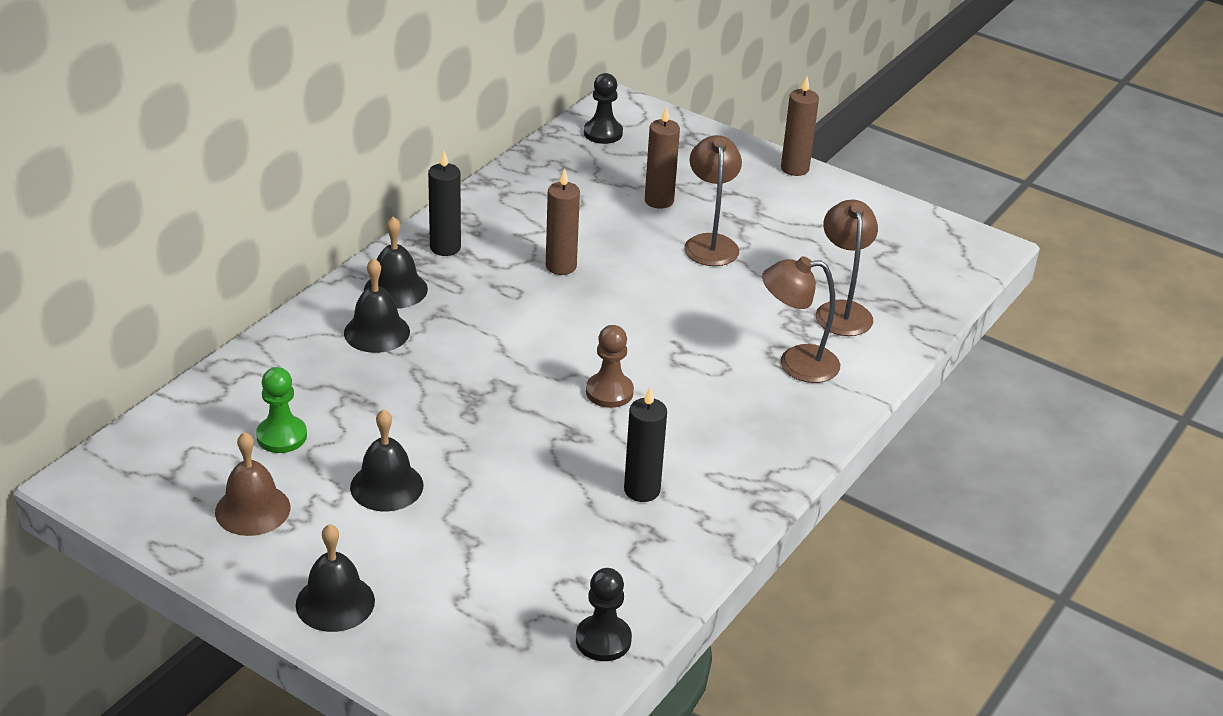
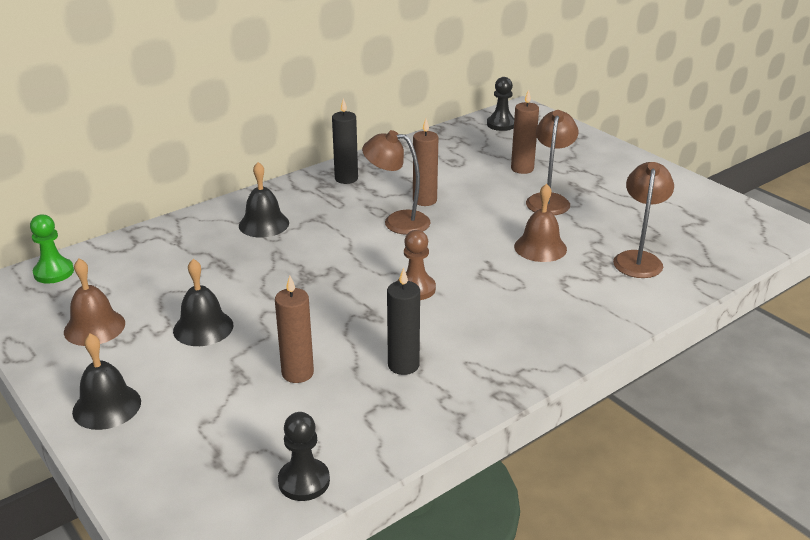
camera: 20 degrees right, 5 degrees down
(281, 436) = (150, 281): green pawn -> green pawn (54, 272)
(395, 289) = (294, 199): black bell -> none
(727, 313) = (540, 247): none -> brown bell
(794, 168) = (639, 160): brown candle -> brown candle (297, 373)
(796, 364) = (582, 291): brown lamp -> brown lamp (397, 221)

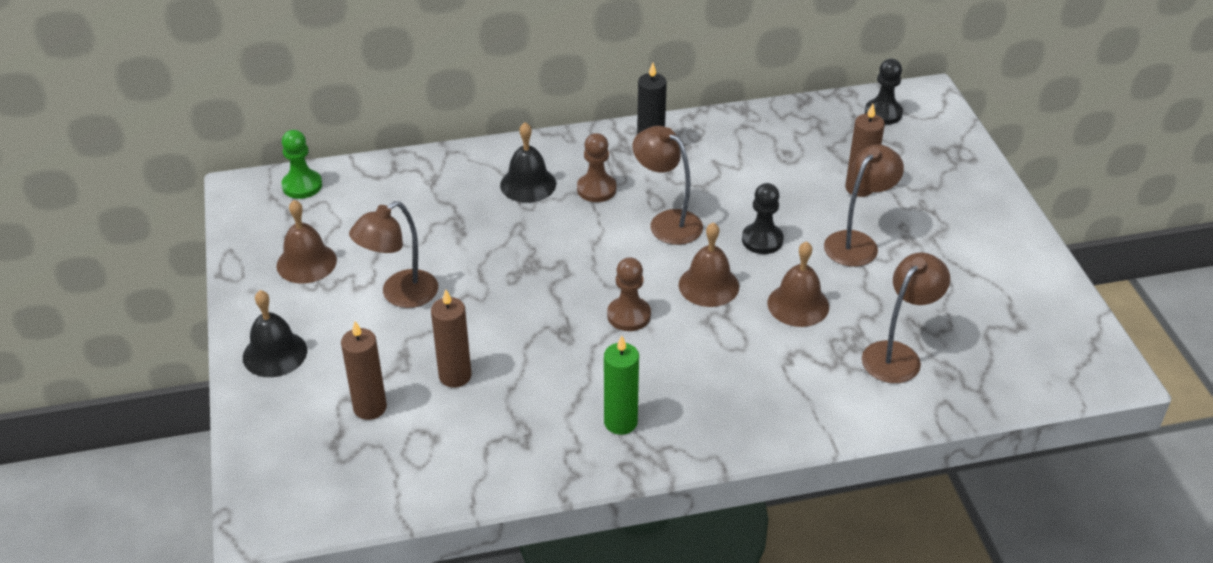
camera: 25 degrees right, 10 degrees up
(203, 327) = (400, 295): black bell -> brown lamp
(304, 481) = (394, 490): black pawn -> black pawn (762, 240)
(324, 214) = (596, 189): none -> brown pawn
(403, 365) = (557, 401): black candle -> none
(424, 200) = (715, 202): brown candle -> brown candle (370, 408)
(463, 253) = (708, 285): none -> brown bell
(468, 364) = (620, 422): none -> green candle

